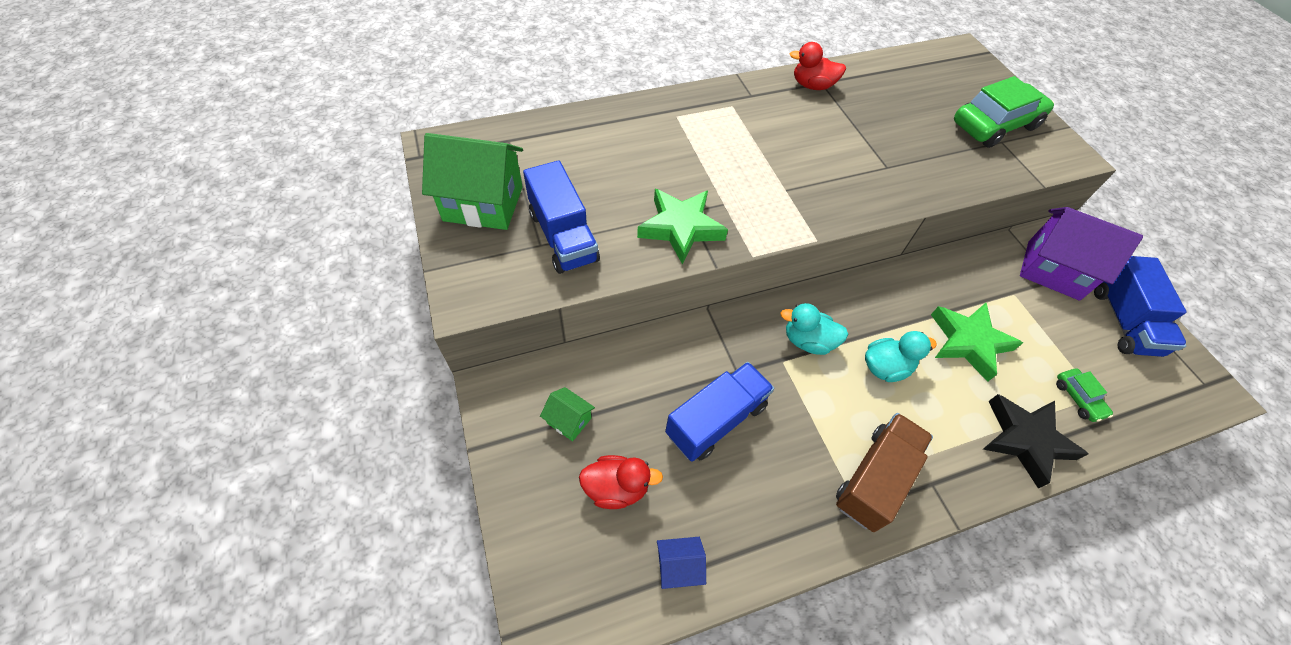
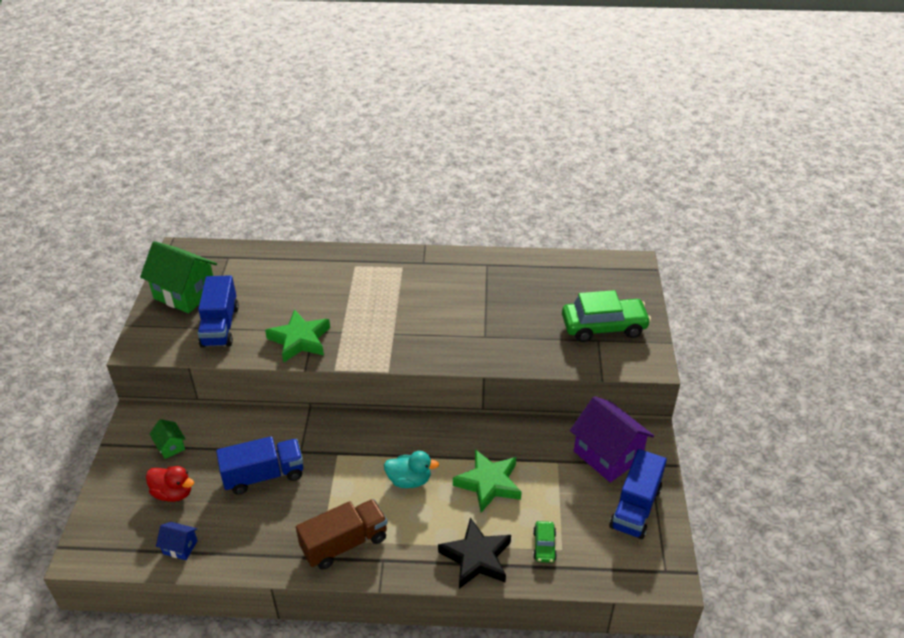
camera: 25 degrees right, 15 degrees down
(808, 341) = (365, 447): turquoise duck -> none
(812, 86) = (477, 265): red duck -> none

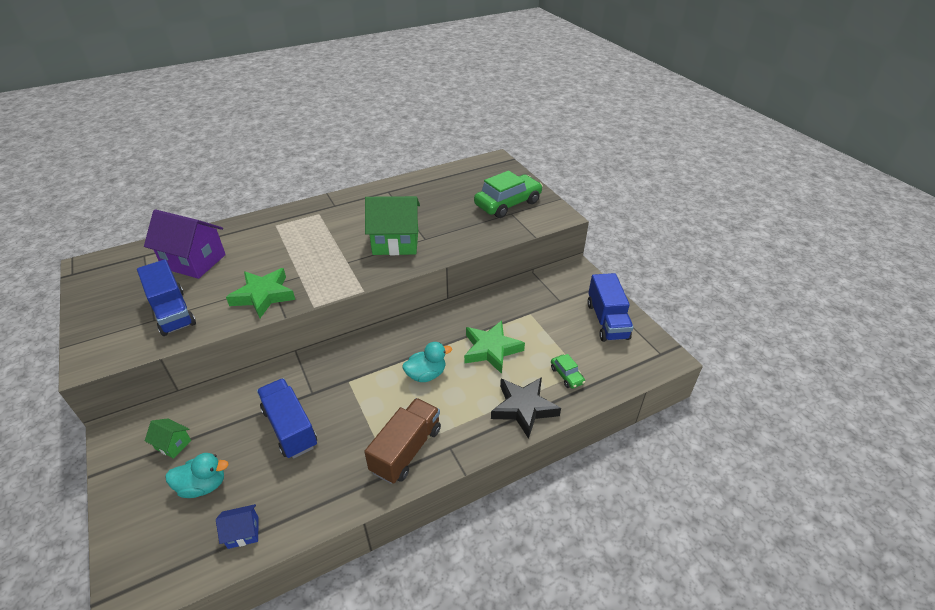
camera: 30 degrees left, 0 degrees up
(173, 493) = (203, 485): red duck -> turquoise duck
(185, 294) = (115, 298): green house -> green house (395, 243)
(264, 475) = (290, 428): blue truck -> blue truck turned 75 degrees counterclockwise
(607, 455) = (561, 294): purple house -> purple house (194, 261)

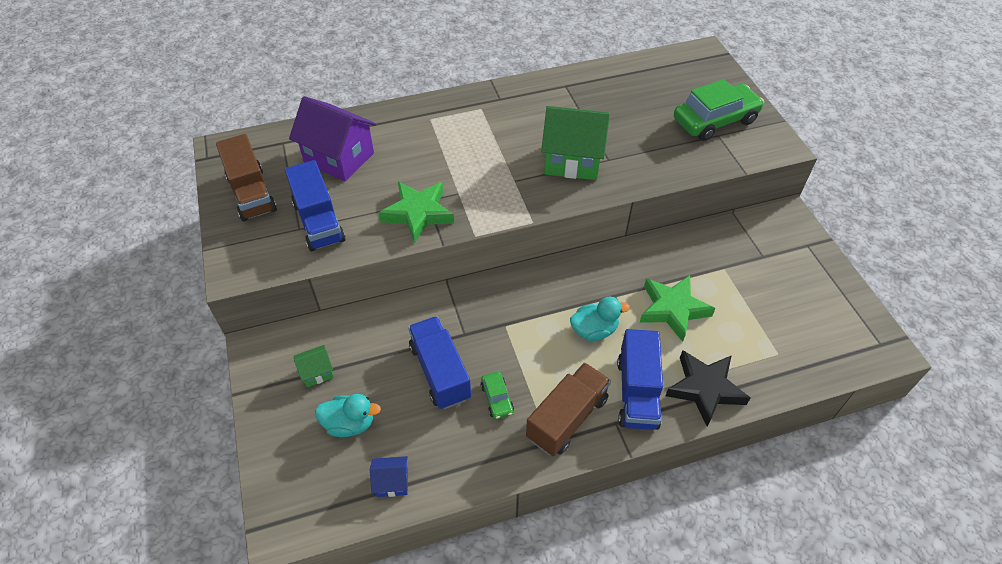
camera: 10 degrees right, 10 degrees up
(111, 297) = (252, 194): none -> brown truck
(173, 444) = (317, 372): green house -> green house turned 60 degrees counterclockwise
(567, 375) = (760, 355): green car -> green car (497, 399)
(607, 320) = (819, 291): blue truck -> blue truck (637, 392)

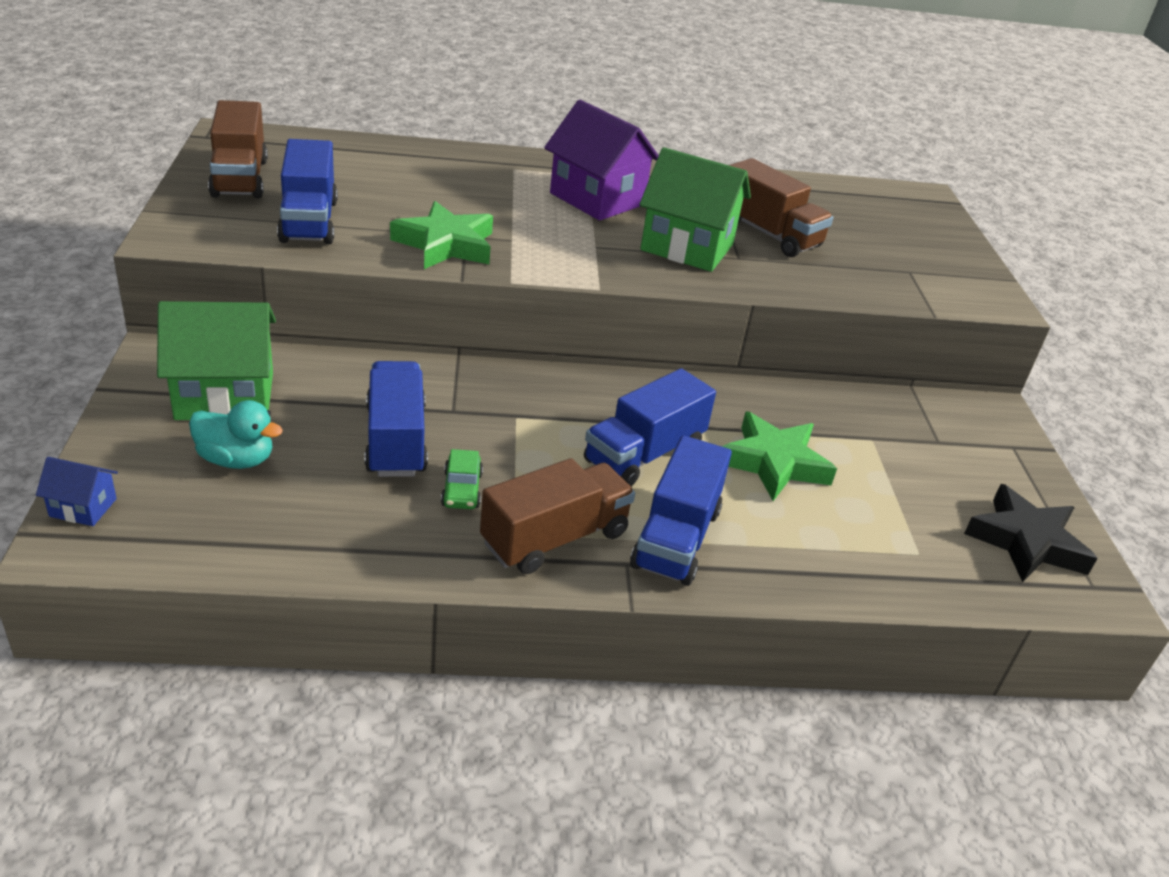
camera: 10 degrees right, 15 degrees down
(317, 372) = (225, 396): green house -> green house, size x2.14
(339, 158) = (373, 174): purple house -> purple house (597, 199)
(392, 482) = (257, 538): blue house -> blue house (83, 507)
(594, 330) = (644, 455): turquoise duck -> blue truck
(619, 128) = (768, 234): none -> brown truck
(705, 389) = (784, 562): black star -> black star (1026, 542)
(715, 120) = (911, 257): green car -> none

